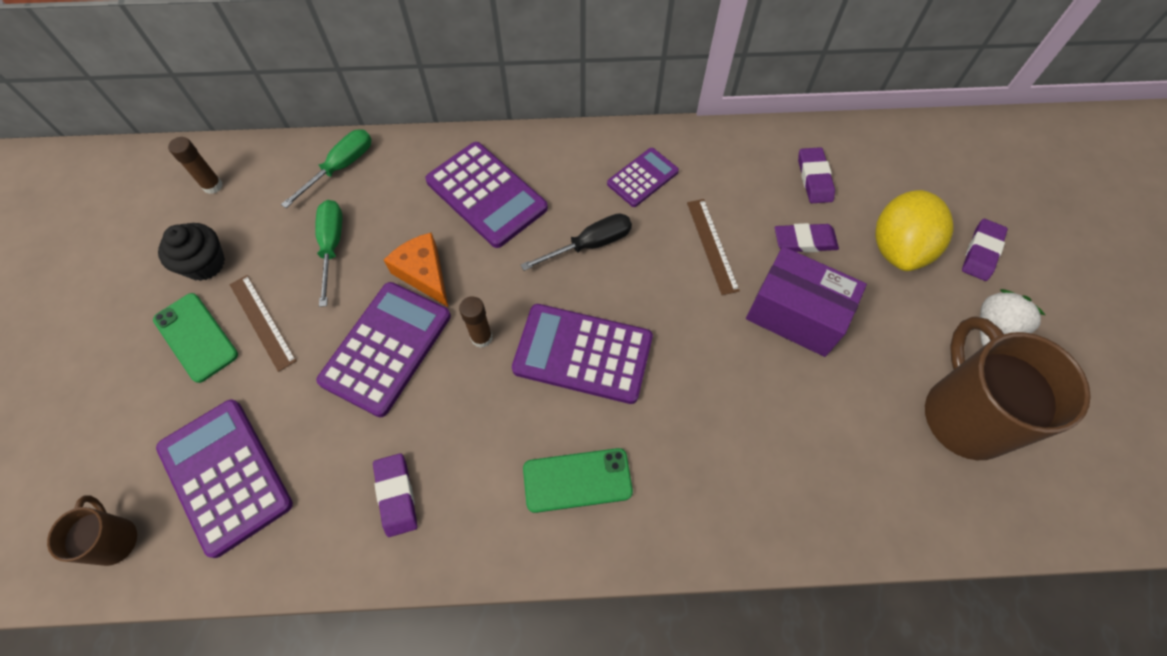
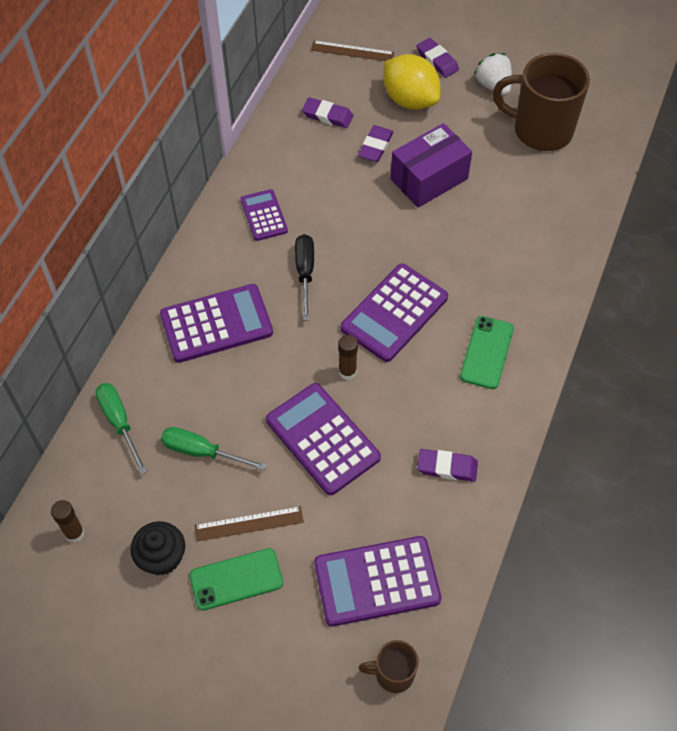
camera: 65 degrees left, 5 degrees down
(424, 274) = (268, 392): orange cheese -> none
(712, 245) = (349, 200): brown ruler -> brown ruler (352, 51)

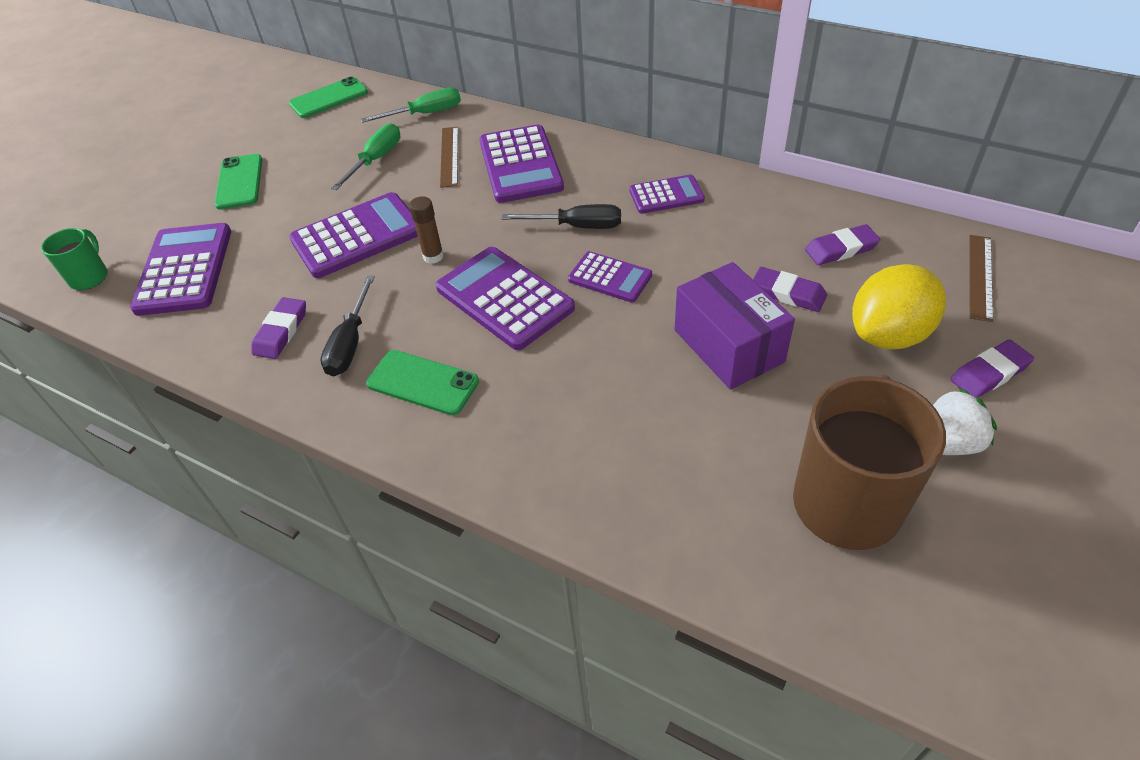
camera: 100 degrees right, 10 degrees down
(74, 533) = (329, 98): brown glue stick -> green phone
(162, 557) = (283, 141): black cupcake -> none
(249, 523) = (289, 188): brown ruler -> brown ruler (449, 156)
(327, 115) = (841, 249): purple eraser -> purple eraser turned 45 degrees clockwise
(366, 247) = (610, 278): none -> purple calculator
(393, 674) = (90, 277): brown mug -> green mug
(453, 411) = (350, 343): none -> black screwdriver

